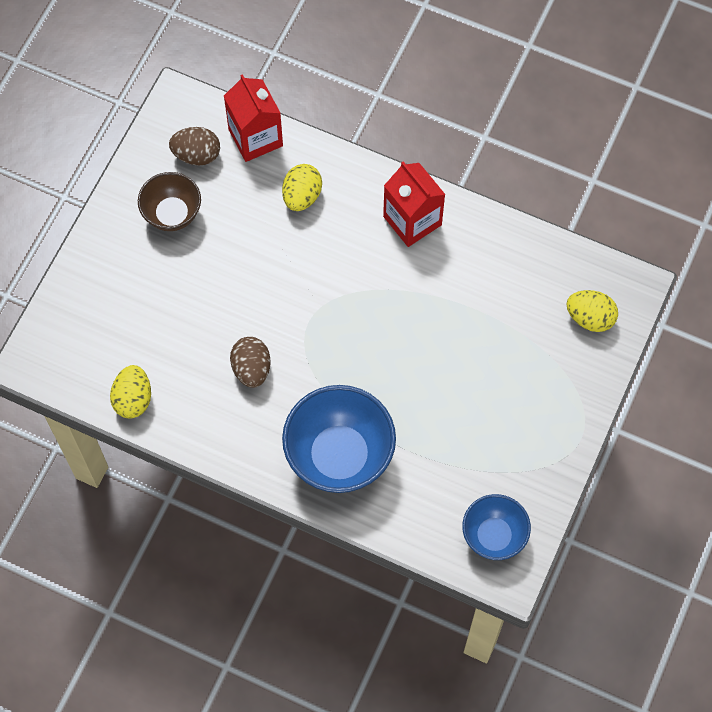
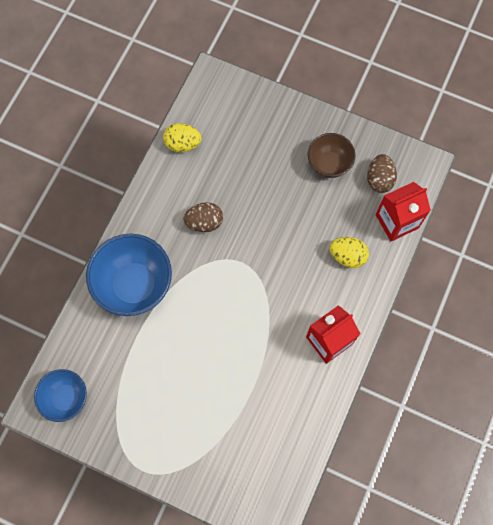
camera: 90 degrees right, 5 degrees up
(590, 318) = (245, 483): yellow egg -> none

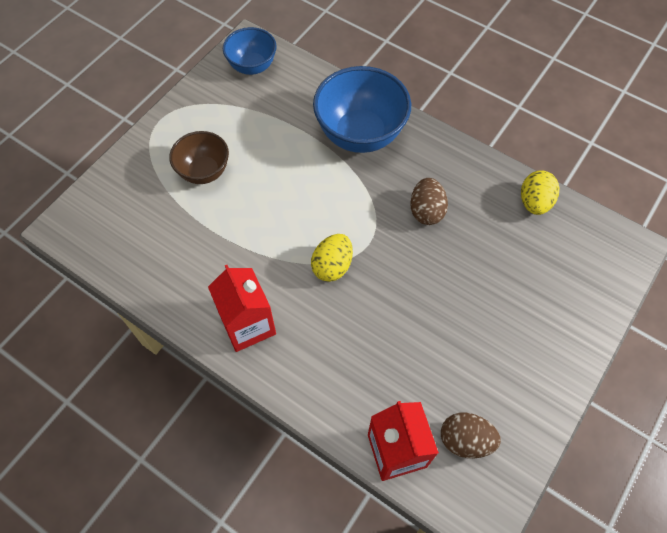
camera: 100 degrees right, 10 degrees down
(329, 164) = (495, 373): brown bowl -> brown bowl (204, 172)
(347, 256) = (355, 370): yellow egg -> yellow egg (332, 266)

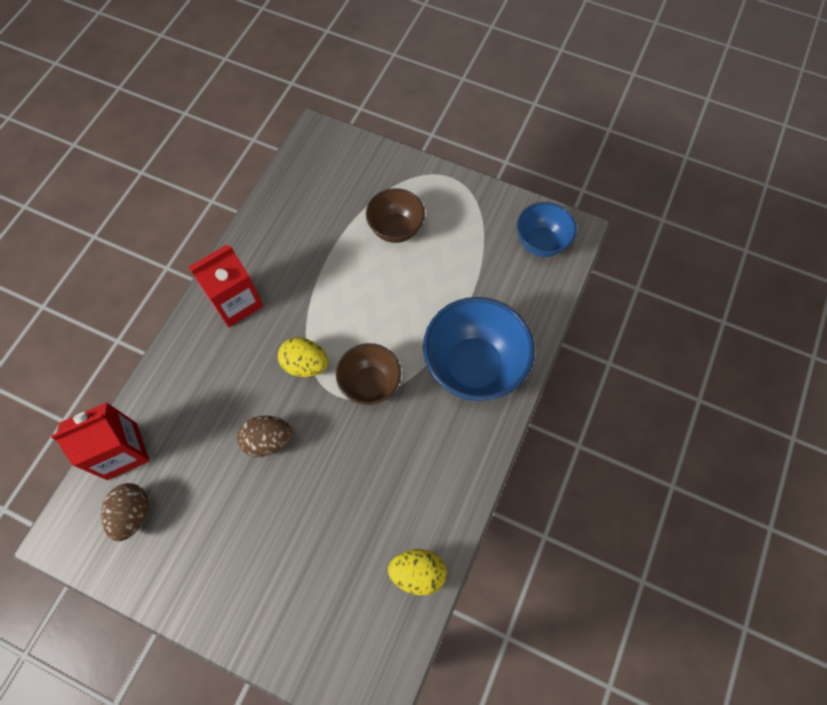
camera: 80 degrees right, 5 degrees up
(362, 214) = (370, 384): none -> brown bowl
(426, 211) = (385, 449): brown egg -> brown egg (268, 440)

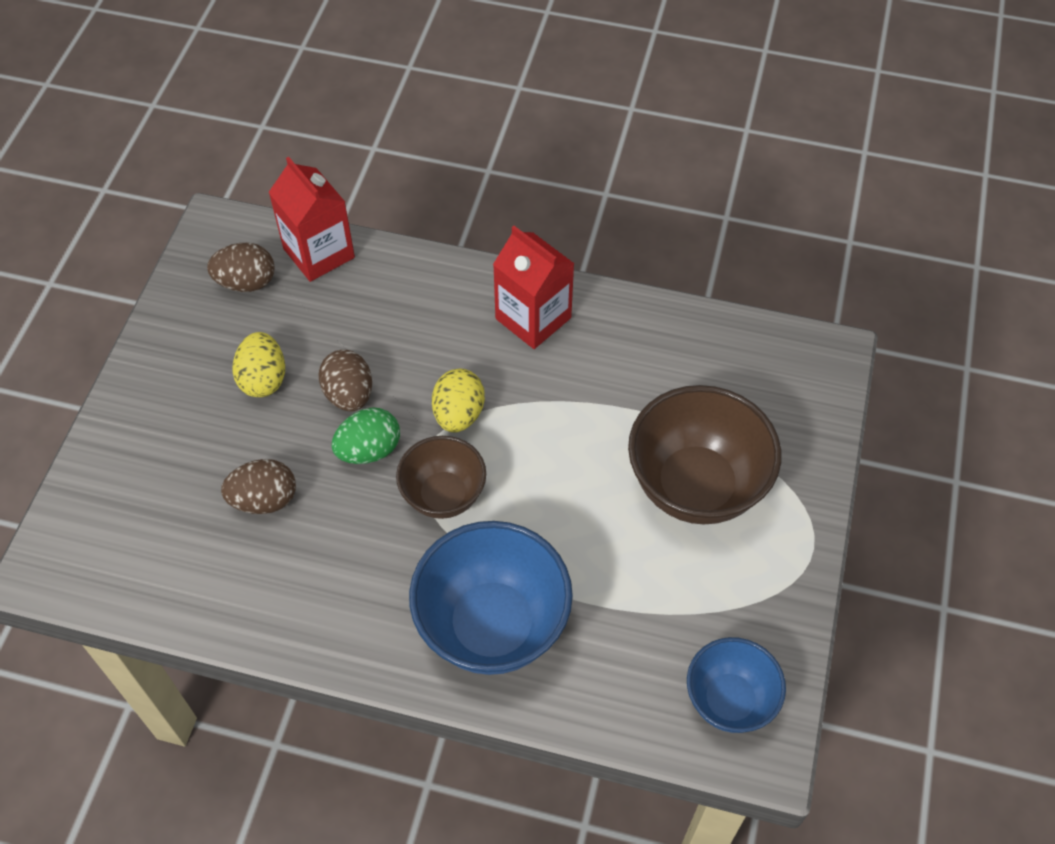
camera: 80 degrees right, 10 degrees down
(321, 431) = (369, 450): none -> green egg
(347, 513) = (264, 500): none -> brown egg
(396, 229) = (696, 486): brown bowl -> brown bowl, size x1.67
(417, 573) = (193, 595): yellow egg -> yellow egg (263, 379)

